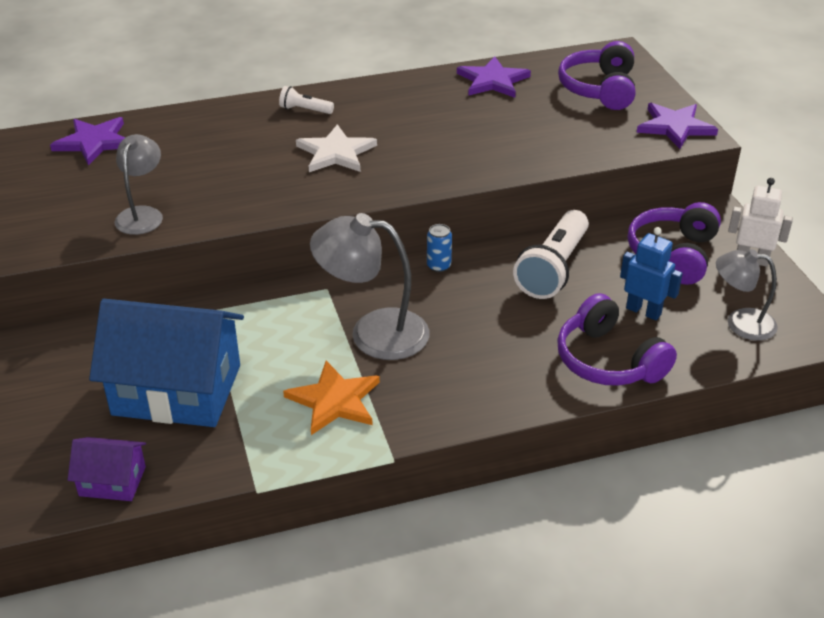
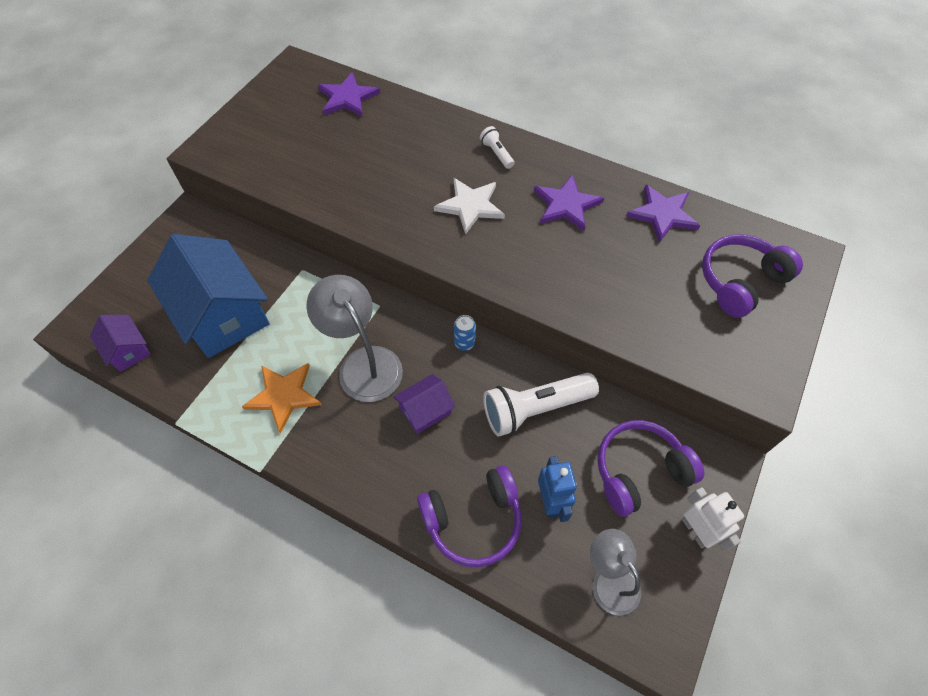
camera: 45 degrees right, 20 degrees up
(142, 214) = (304, 176): grey lamp -> none
(472, 326) = (425, 410): none -> purple house
(608, 360) = (473, 520): purple headphones -> purple headphones turned 120 degrees counterclockwise
(675, 127) = (756, 367): purple star -> purple star (566, 205)

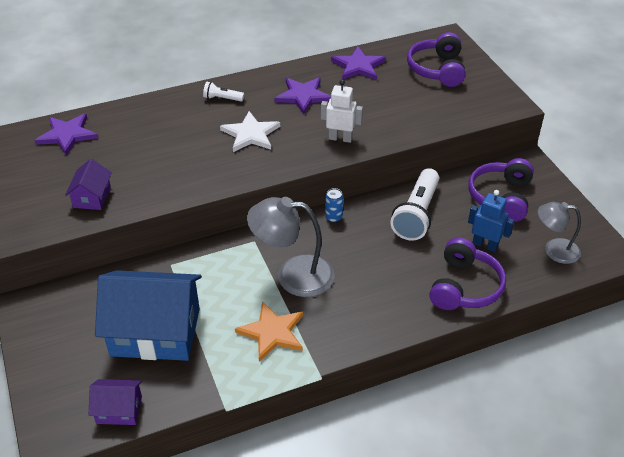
camera: 50 degrees left, 15 degrees down
(425, 410) = (364, 265): purple house -> purple house (92, 197)
(696, 531) = (556, 198): white robot -> white robot (340, 138)

